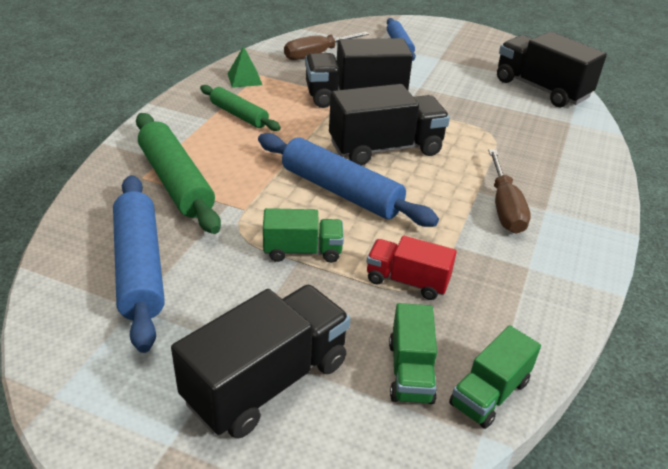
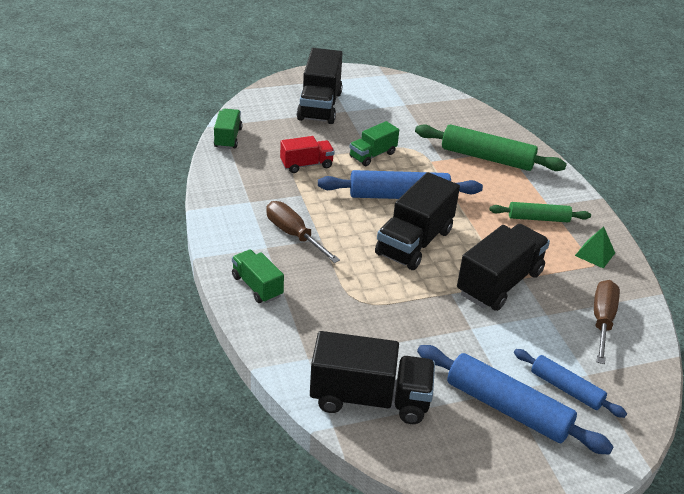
camera: 140 degrees right, 0 degrees up
(139, 267) = (429, 117): blue rolling pin -> blue rolling pin (507, 408)
(410, 371) = (268, 131): green truck -> green truck (257, 286)

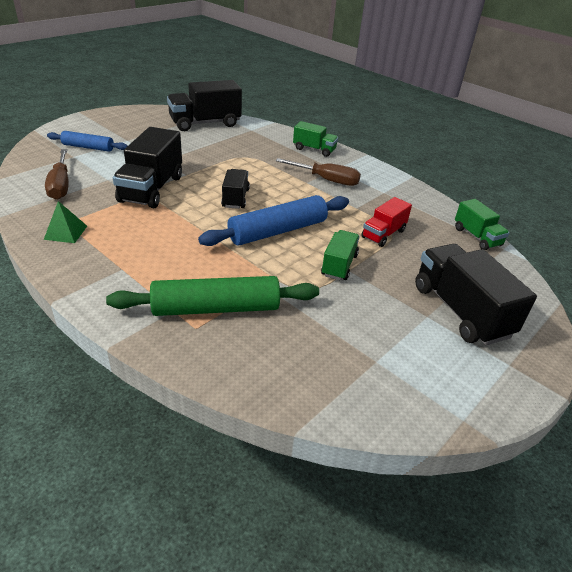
camera: 150 degrees right, 0 degrees up
(414, 242) = (235, 198): black truck -> black truck, size x0.58
(507, 408) = (125, 134): blue rolling pin -> none
(538, 218) = (130, 250): green rolling pin -> none

